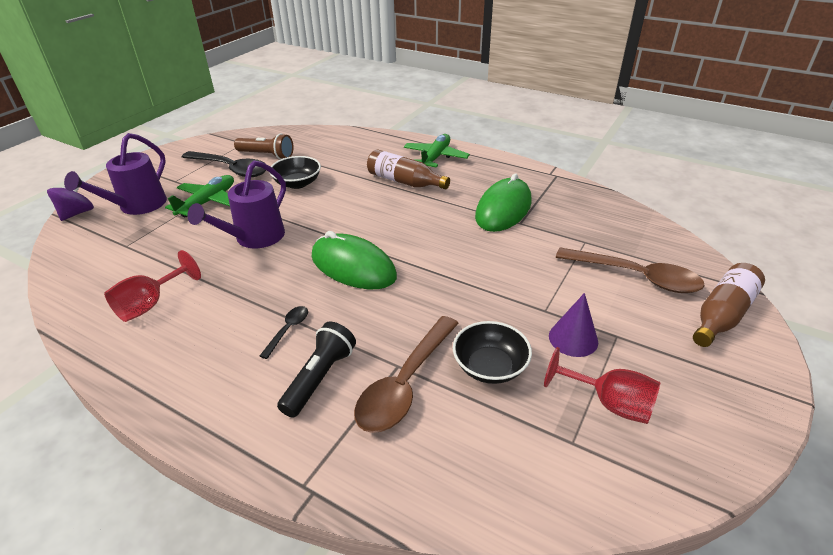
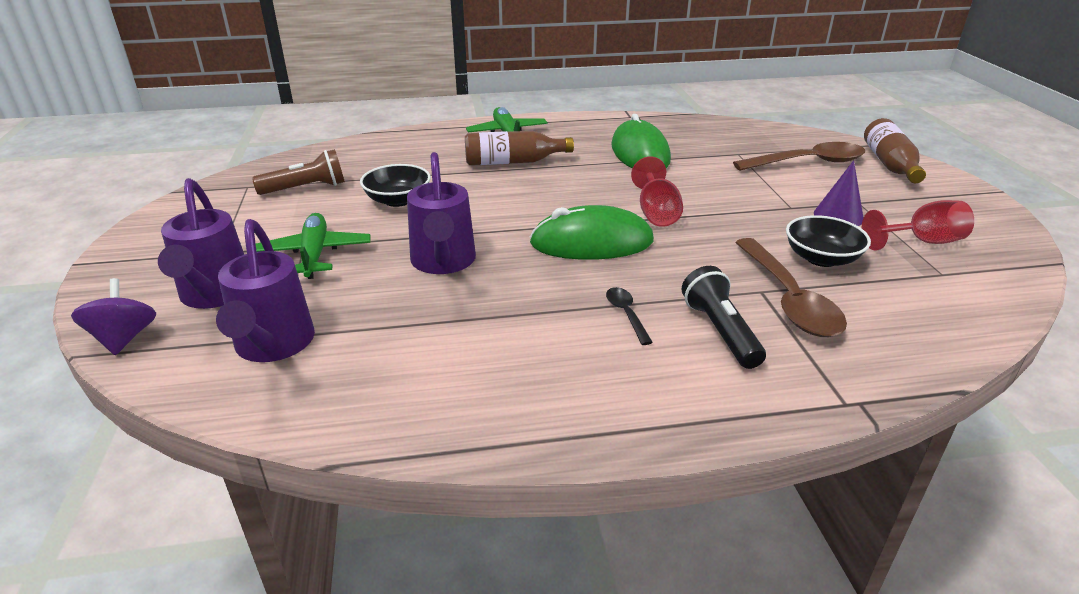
camera: 40 degrees left, 5 degrees down
(114, 249) = (273, 346): none -> purple watering can
(150, 304) = (435, 368): red goblet -> red goblet (656, 213)
(231, 169) = (282, 215): black spoon -> none

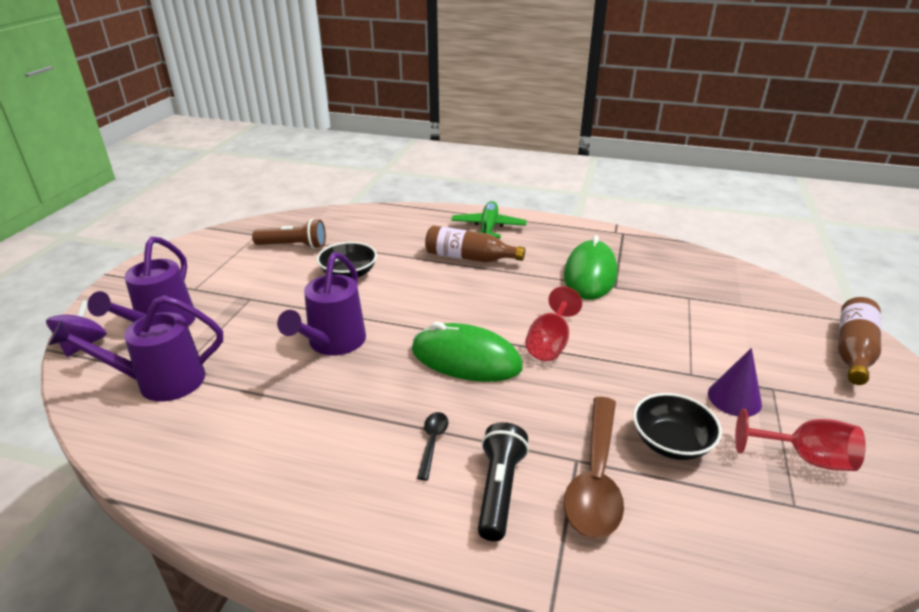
camera: 25 degrees right, 0 degrees up
(273, 346) = (160, 382): purple watering can -> purple watering can turned 60 degrees clockwise
(315, 254) = (251, 309): green plane -> none
(807, 163) = (756, 326): brown spoon -> none

